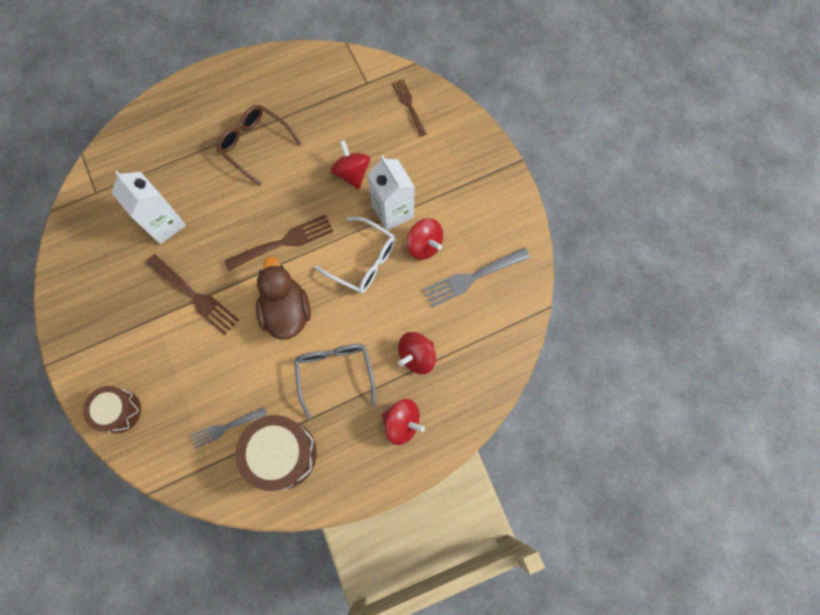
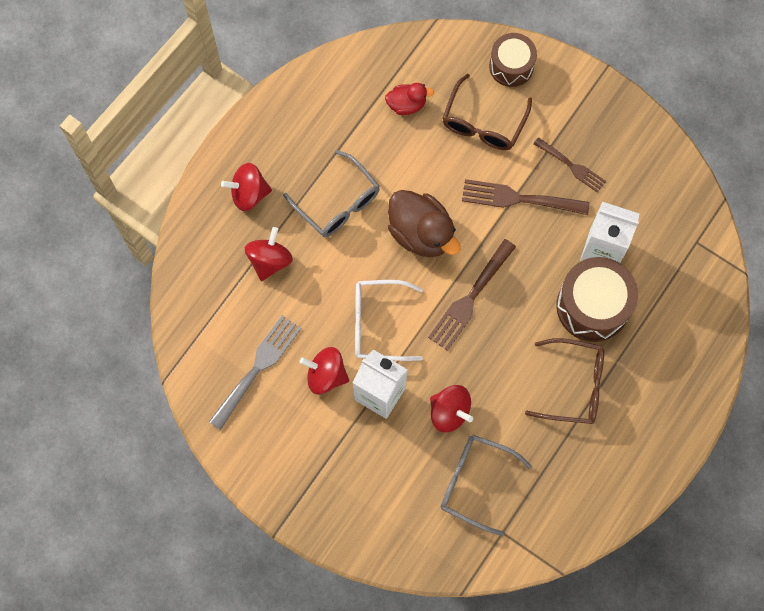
camera: 150 degrees right, 0 degrees up
(177, 374) = (483, 123): none -> brown glasses
(226, 427) = (406, 104): grey fork -> red duck
(282, 454) = (342, 110): brown drum -> brown drum (592, 306)
(364, 121) = (475, 482): none -> grey glasses
(409, 106) = (437, 530): brown fork -> brown fork (571, 166)

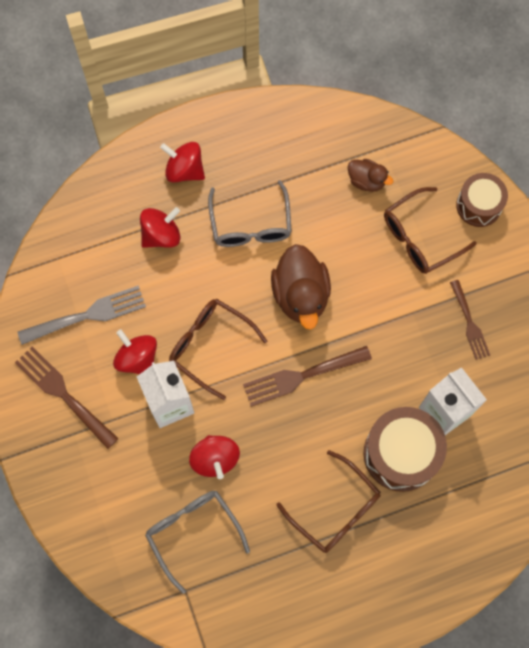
camera: 35 degrees right, 0 degrees up
(378, 324) = (210, 345): white glasses -> brown glasses
(406, 104) = (366, 180): red duck -> brown duck
(519, 198) = (404, 321): brown fork -> brown fork (64, 394)

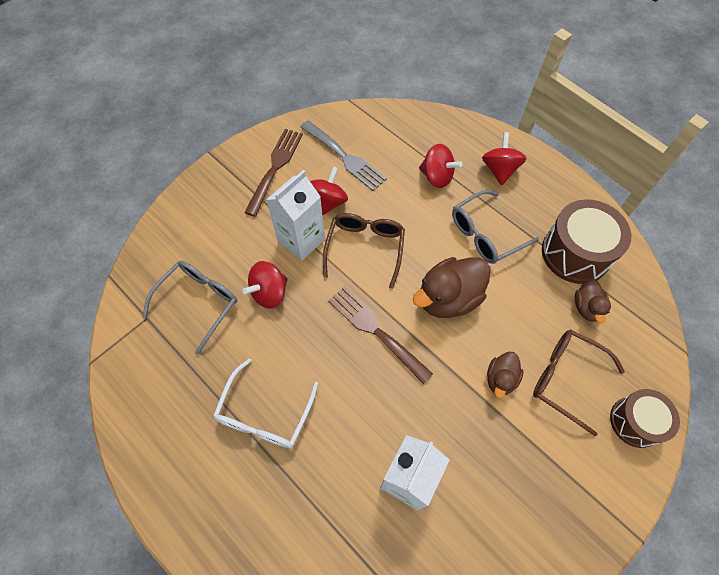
camera: 65 degrees right, 10 degrees down
(335, 509) = (265, 414): brown glasses -> white glasses
(396, 291) = (500, 379): none -> brown duck
(401, 453) = (345, 453): brown drum -> brown drum (575, 253)
(469, 322) = (511, 465): brown fork -> none

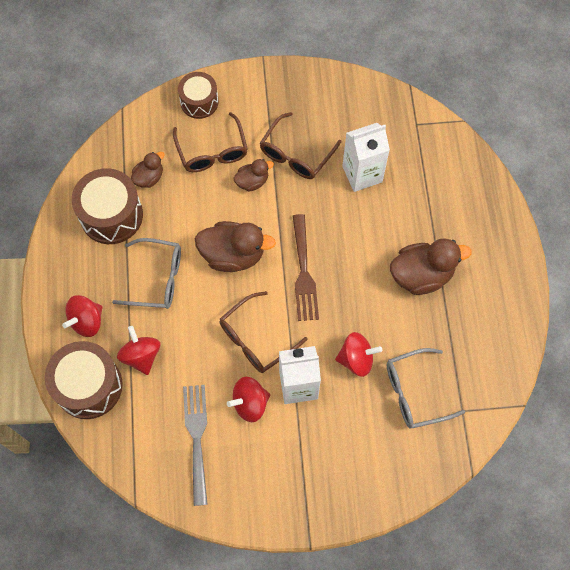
camera: 140 degrees left, 5 degrees up
(265, 414) = (421, 275): white glasses -> brown duck
(275, 168) = (265, 476): brown fork -> none
(450, 135) = (89, 386): none -> brown drum
(490, 444) = (296, 154): none -> brown glasses

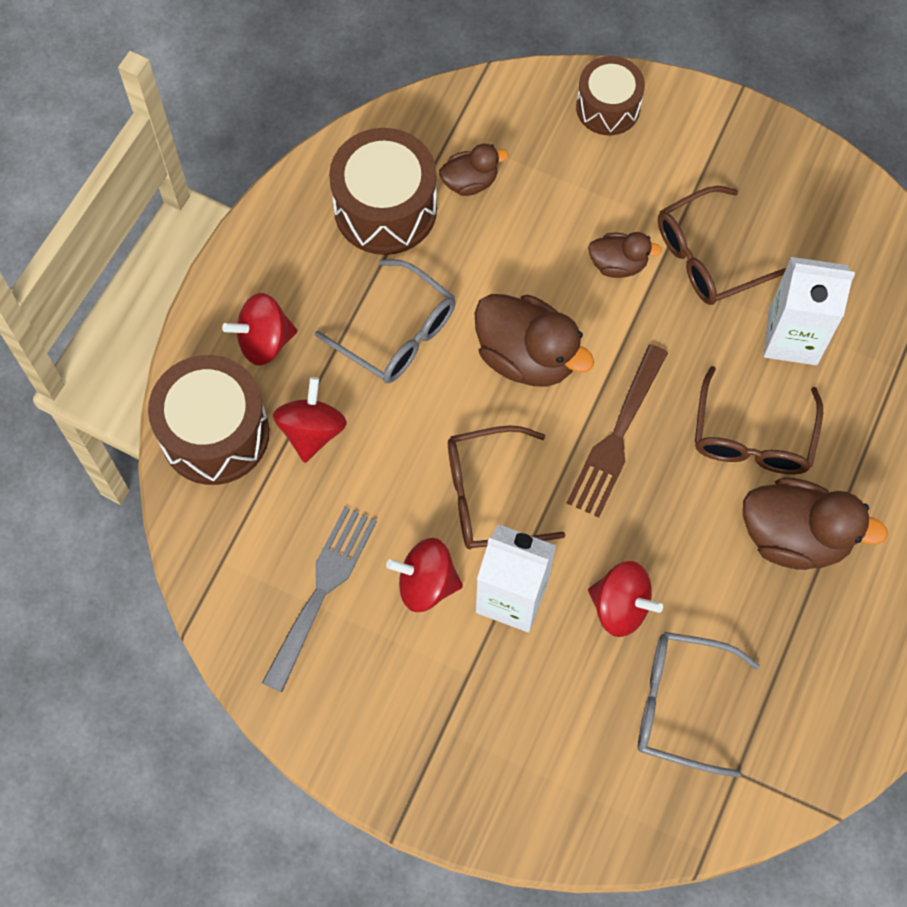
camera: 30 degrees right, 0 degrees up
(212, 151) = (584, 190): brown glasses -> brown glasses (752, 437)

